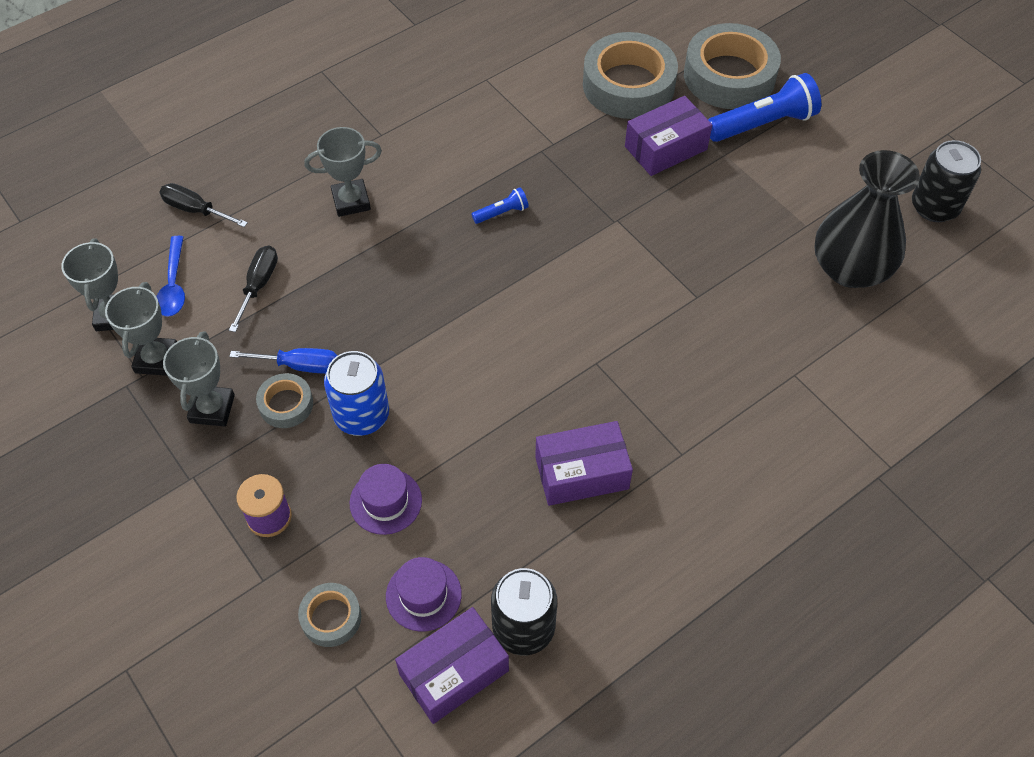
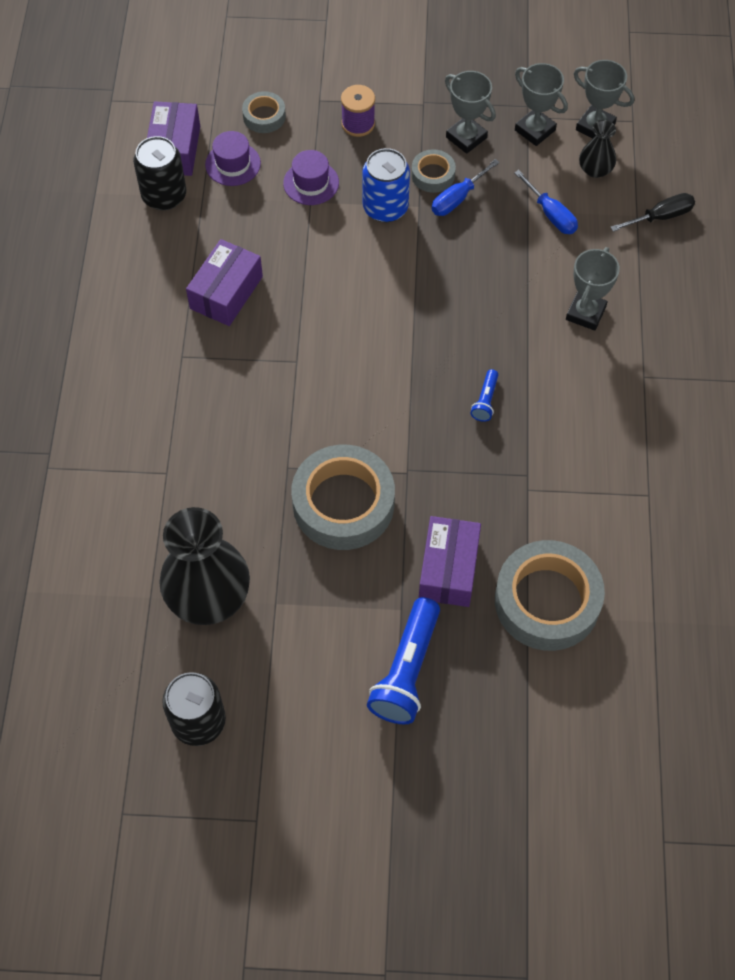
camera: 130 degrees right, 5 degrees up
(174, 285) = (595, 169): blue spoon -> black vase
(258, 285) = (551, 214): black screwdriver -> blue screwdriver
(729, 76) = (487, 696): grey tape -> grey tape (343, 503)

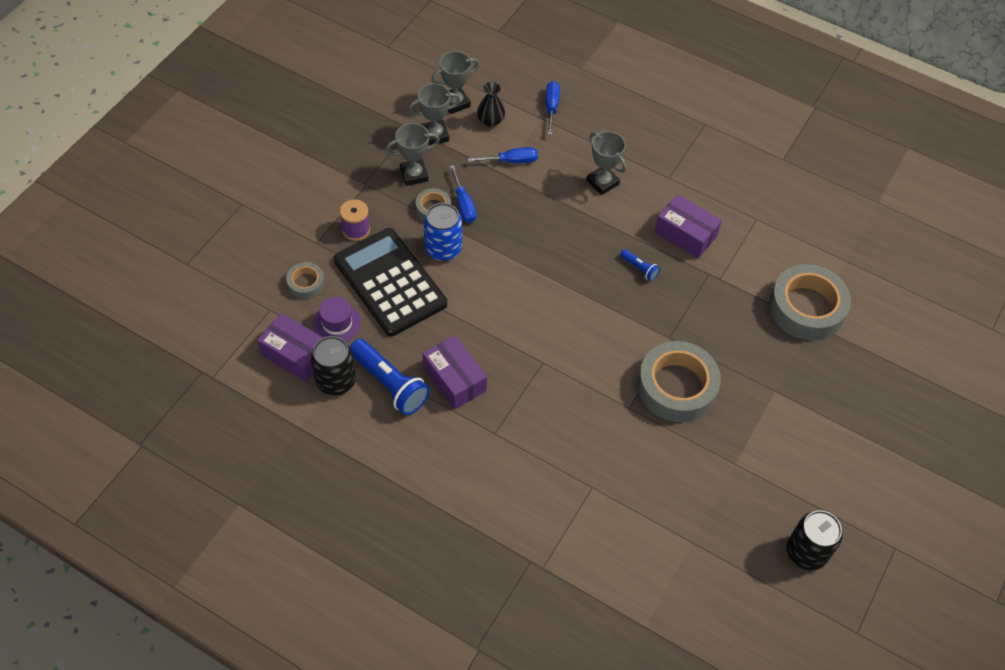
camera: 65 degrees left, 5 degrees down
(208, 595) = (709, 503): black vase -> none
(311, 183) = (390, 282): purple hat -> black calculator
(406, 670) = (822, 409): blue flashlight -> blue flashlight (389, 384)
(448, 569) = (757, 350): purple box -> purple box (685, 234)
(660, 217) = (551, 107): black screwdriver -> blue screwdriver

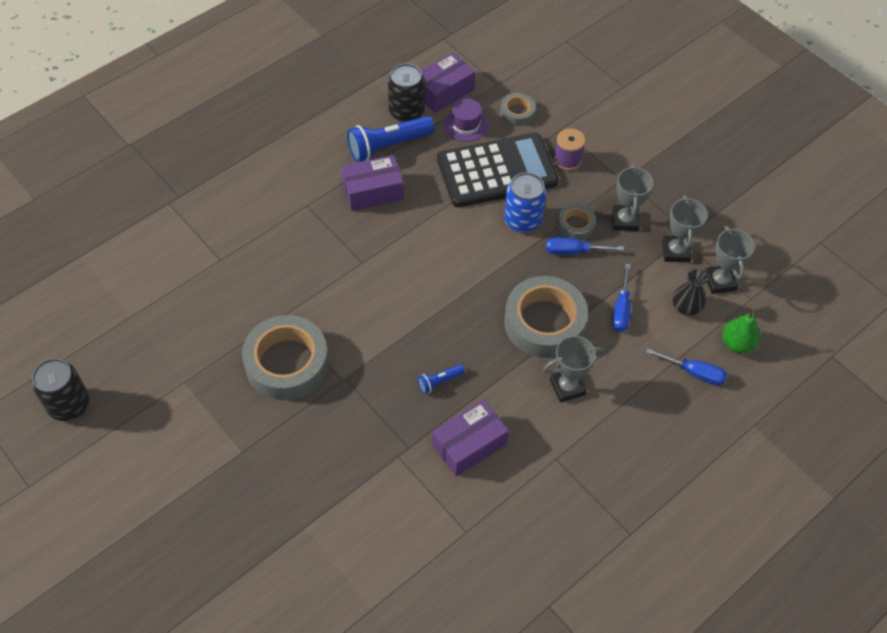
camera: 110 degrees right, 0 degrees up
(512, 85) = (737, 344): none -> green pear
(806, 308) = (325, 531): grey tape -> grey tape (544, 322)

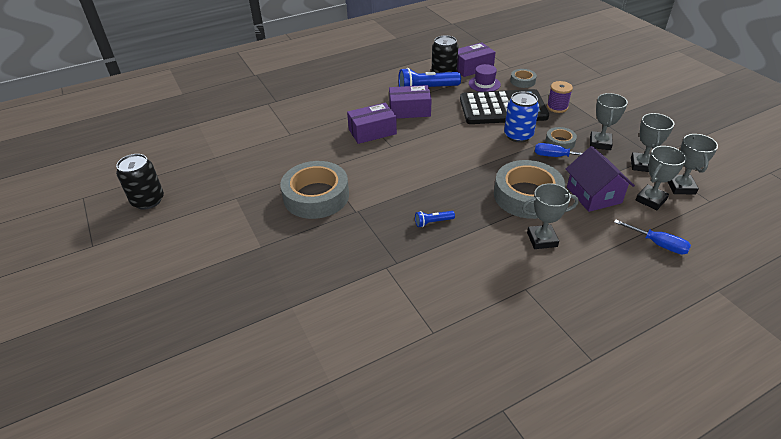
camera: 15 degrees right, 15 degrees down
(469, 444) = (449, 267): purple box -> purple box (372, 131)
(621, 309) = (593, 195): blue screwdriver -> purple house
(686, 307) = (651, 200): black vase -> grey trophy
(737, 344) = (698, 229): green pear -> none

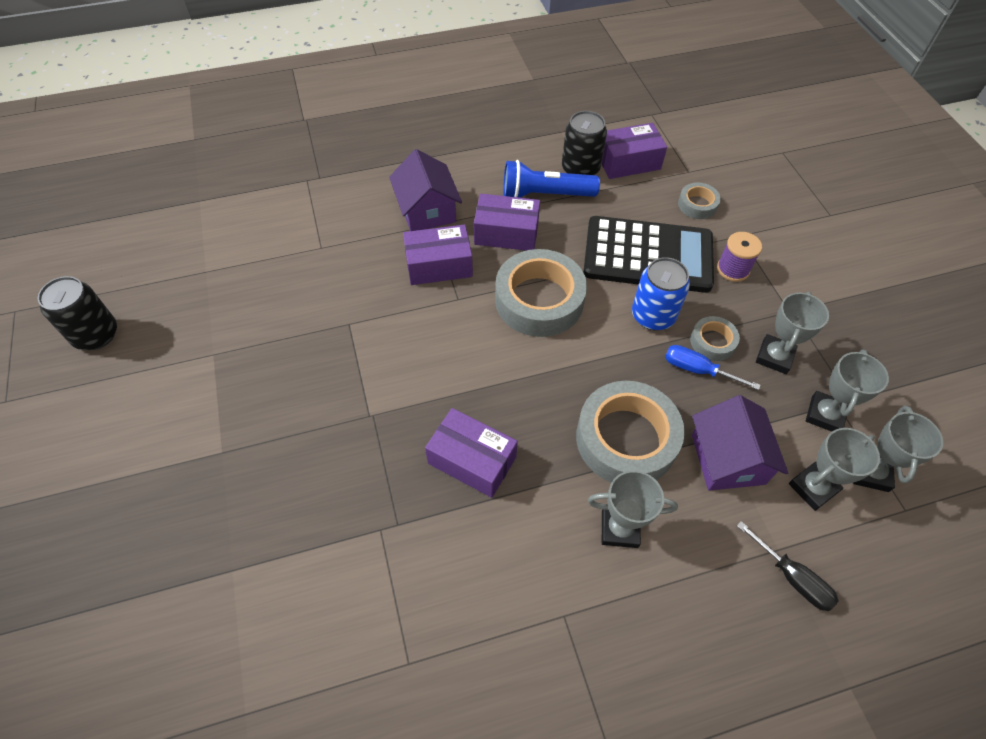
camera: 10 degrees right, 15 degrees up
(316, 196) = (323, 375): grey tape -> grey tape (539, 300)
(354, 107) = (427, 210): none -> purple house
(433, 222) = (472, 460): blue flashlight -> purple box
(484, 84) = (636, 200): purple hat -> none
(658, 244) = (792, 577): blue screwdriver -> black screwdriver

